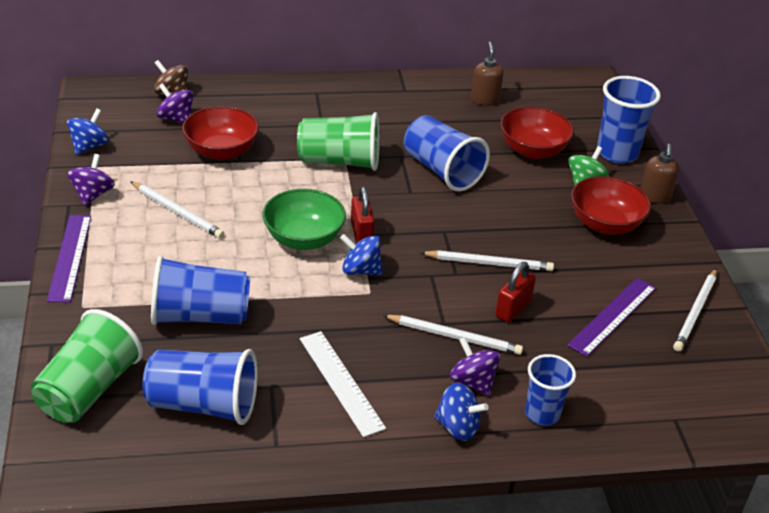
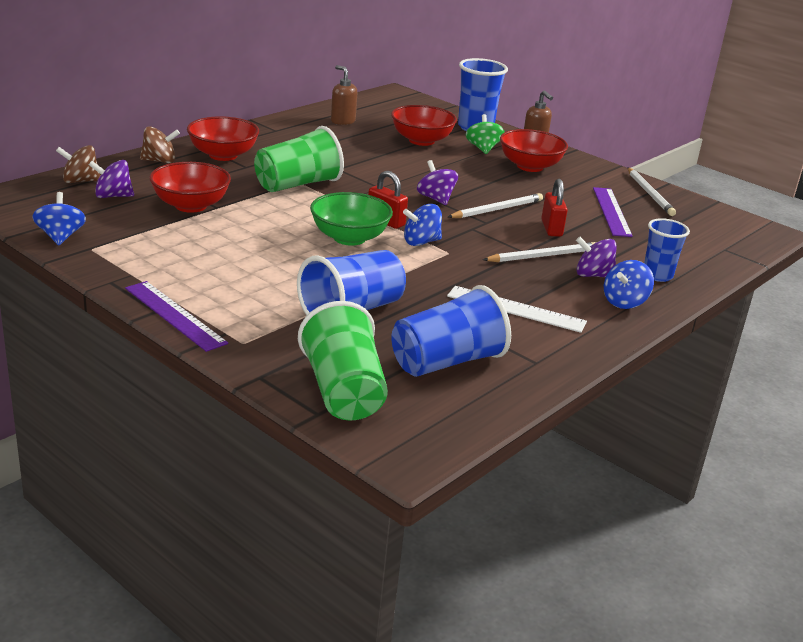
camera: 40 degrees left, 10 degrees down
(92, 194) = (122, 267): purple spinning top -> purple spinning top (435, 199)
(177, 212) = (220, 255): white pencil -> none
(259, 93) = (159, 161): none -> brown spinning top
(319, 105) = (223, 155): none -> red bowl
(442, 171) = (380, 169): blue cup -> none
(457, 427) = (624, 302): blue spinning top -> blue spinning top turned 150 degrees clockwise

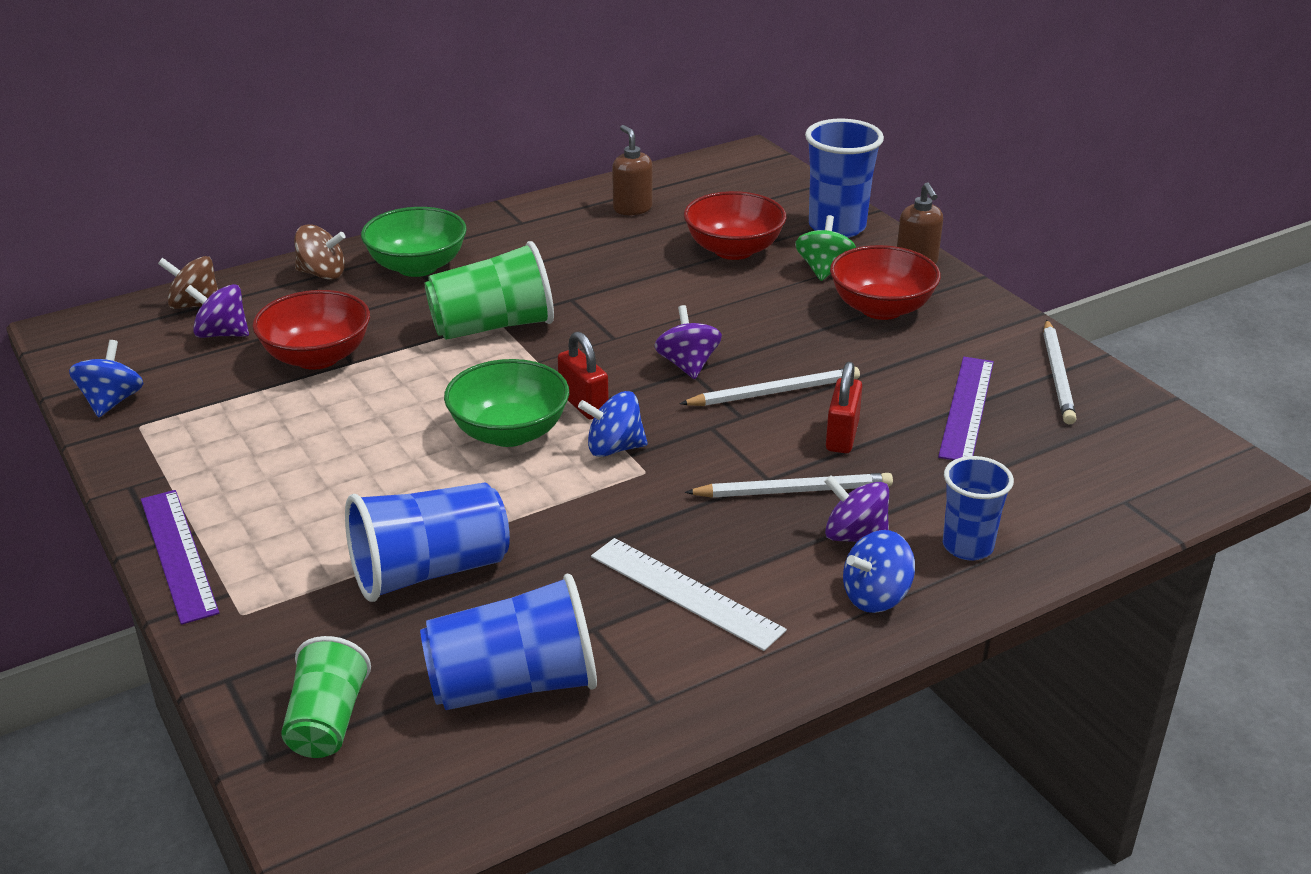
camera: 20 degrees right, 5 degrees up
(223, 155) = (417, 266): red bowl -> green bowl
(343, 391) = (327, 722): green cup -> green cup, size x0.64

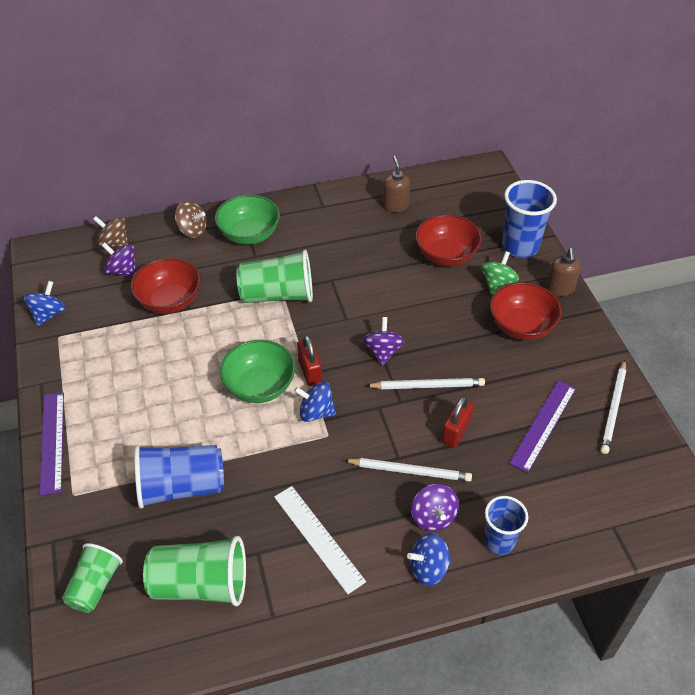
camera: 15 degrees right, 15 degrees up
(514, 684) = (201, 584): blue cup -> green cup
(855, 536) = (433, 517): purple spinning top -> purple spinning top turned 150 degrees counterclockwise

